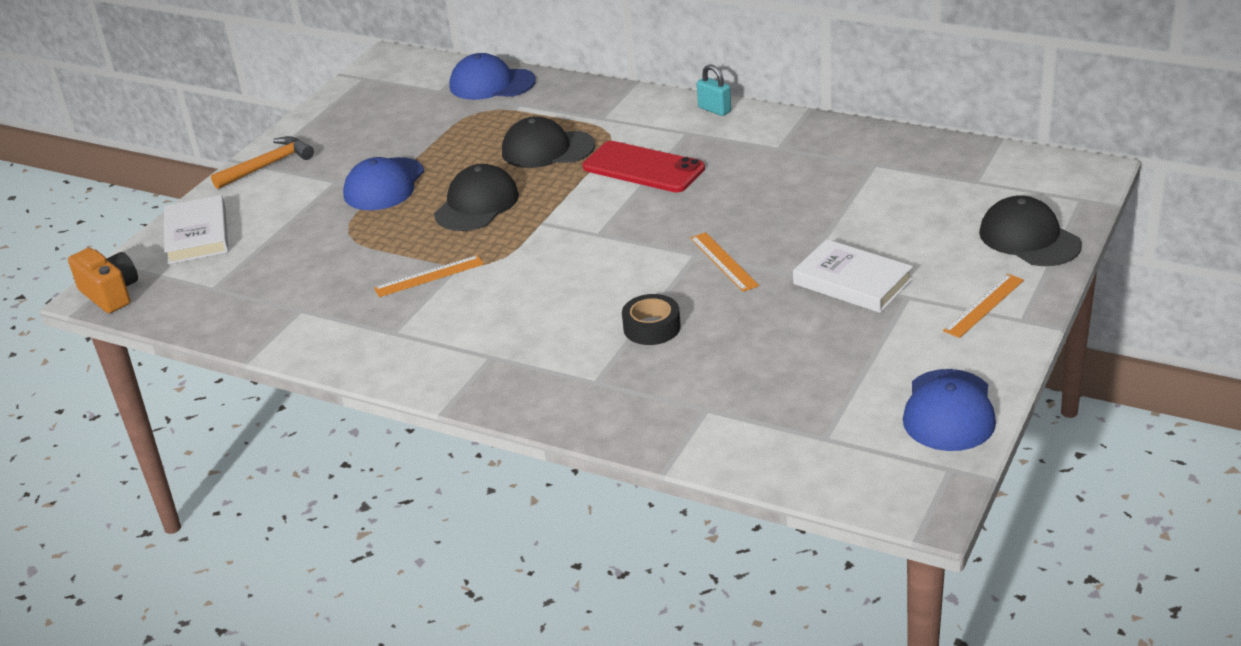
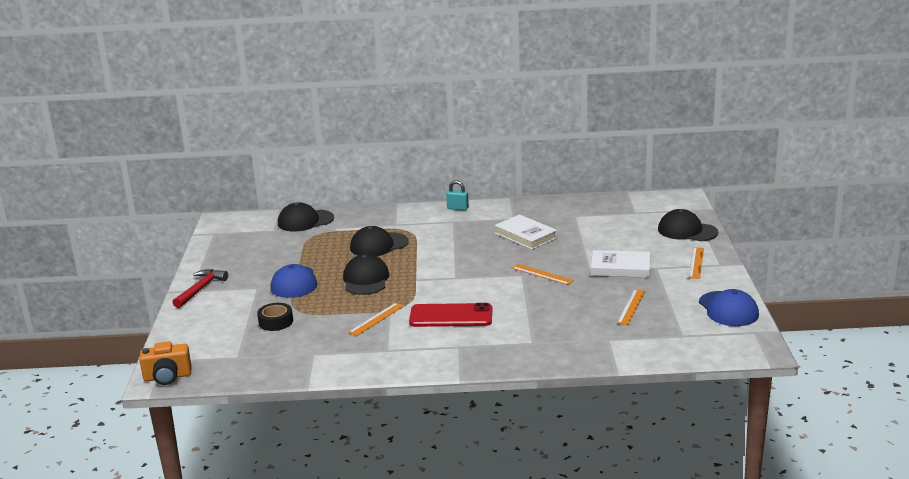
camera: 30 degrees left, 10 degrees down
(110, 294) = (167, 377): orange camera -> orange camera turned 150 degrees clockwise
(197, 235) = (193, 334): white book -> white book (525, 235)
(268, 165) = (200, 289): orange hammer -> red hammer
(491, 84) = (305, 221): blue cap -> black cap
(643, 168) = (447, 242): red phone -> red phone (451, 316)
(652, 327) = (536, 312): black tape -> black tape (276, 322)
(799, 360) = (631, 307): none -> orange ruler

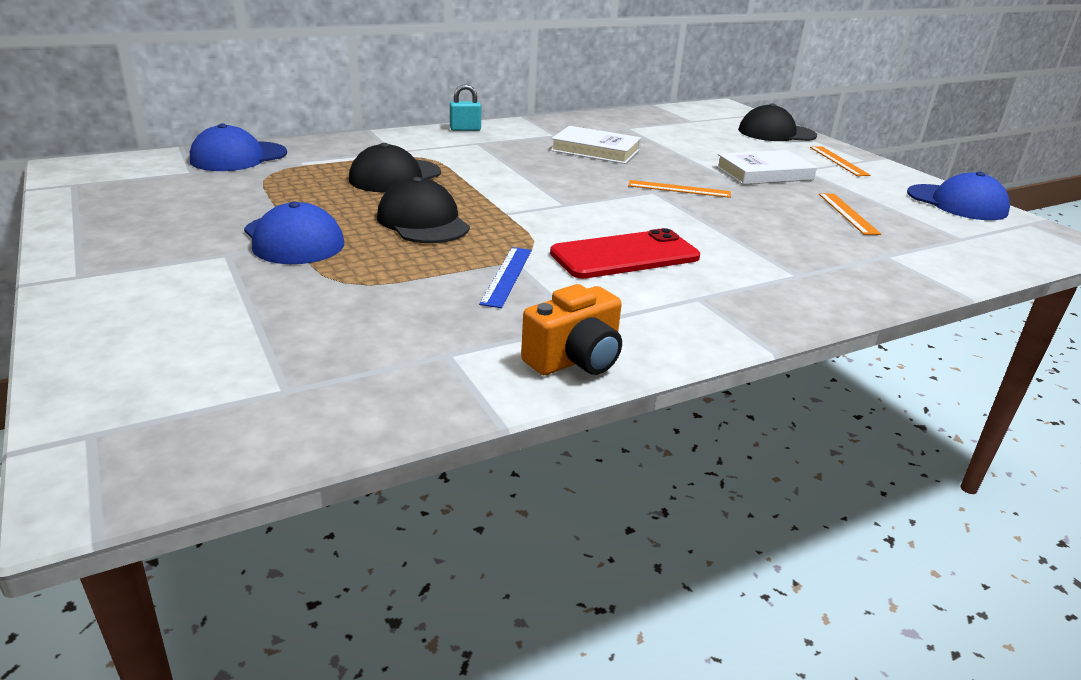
camera: 30 degrees left, 5 degrees up
(167, 377) = (121, 475): orange camera -> orange camera (575, 360)
(200, 289) = (98, 271): red hammer -> none
(276, 322) = (314, 307): black tape -> none
(305, 221) = (238, 157): black cap -> blue cap
(376, 319) = (506, 276): orange ruler -> blue ruler

